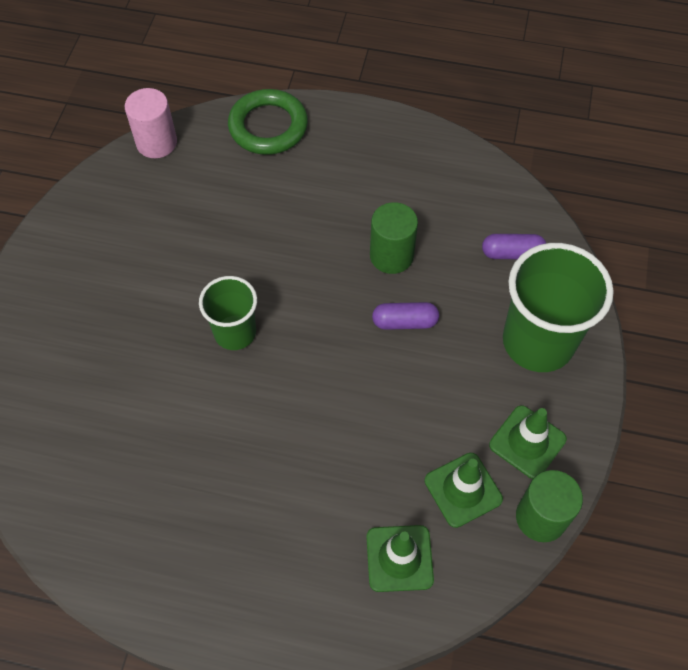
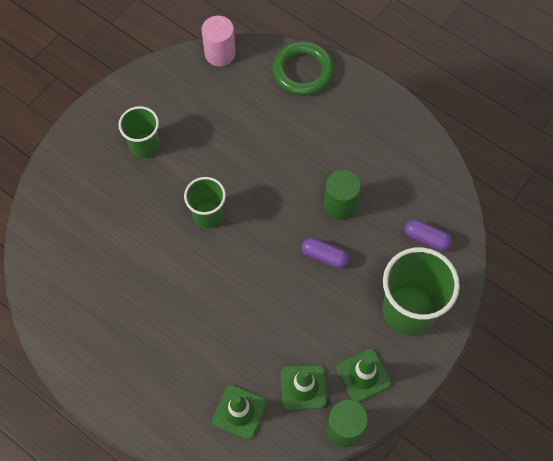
camera: 25 degrees right, 5 degrees up
(112, 283) = (144, 146): none -> green cup

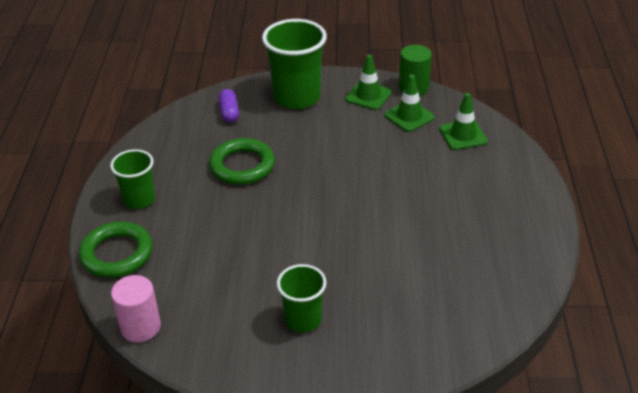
camera: 125 degrees left, 25 degrees down
(208, 215) = (330, 234): green cup -> green cup (139, 199)
(324, 256) = (297, 153): purple capsule -> none
(340, 204) = (242, 166): green cylinder -> green ring

